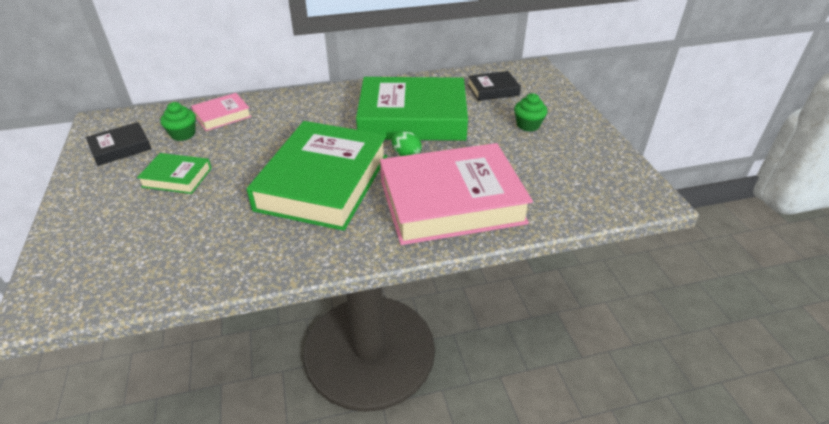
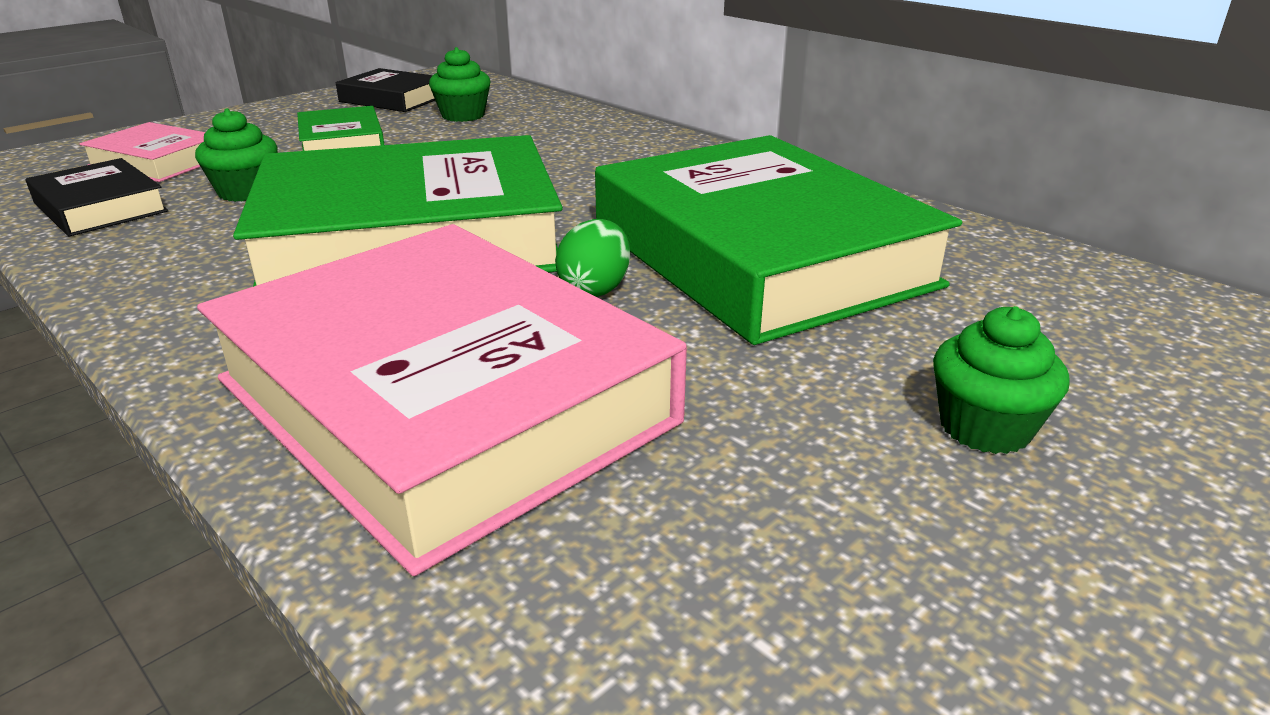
camera: 60 degrees right, 10 degrees down
(212, 217) = (246, 192): none -> green cupcake
(222, 116) = (544, 120): pink book -> pink book (157, 162)
(493, 90) = (1072, 318): black book -> black book (101, 207)

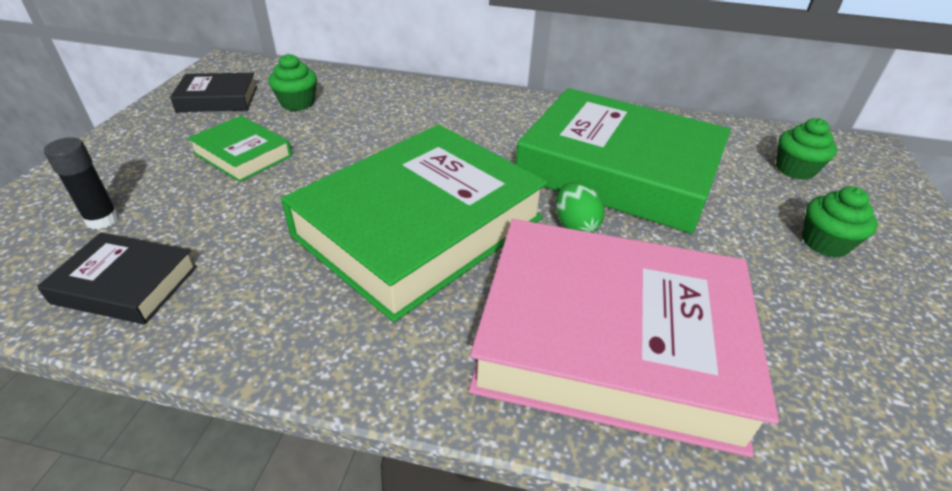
camera: 35 degrees left, 10 degrees up
(157, 162) = (103, 220): pink book -> black glue stick
(246, 192) = (235, 225): green cupcake -> green cupcake (795, 169)

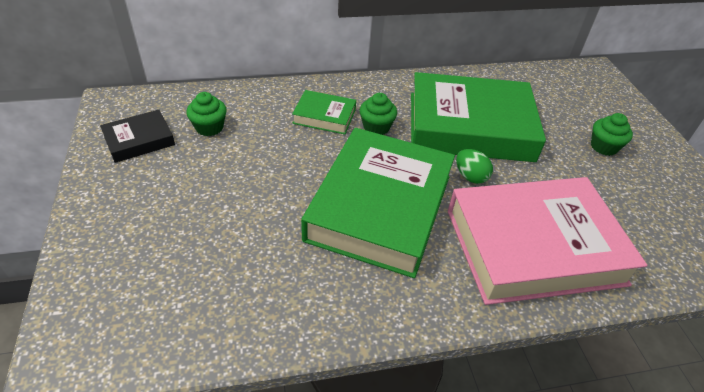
camera: 25 degrees left, 5 degrees up
(103, 220) = (153, 274): black glue stick -> none
(126, 284) = (222, 315): black book -> none
(242, 155) = (208, 187): green book -> green book (324, 116)
(795, 169) = (565, 97): green cupcake -> green cupcake (376, 127)

